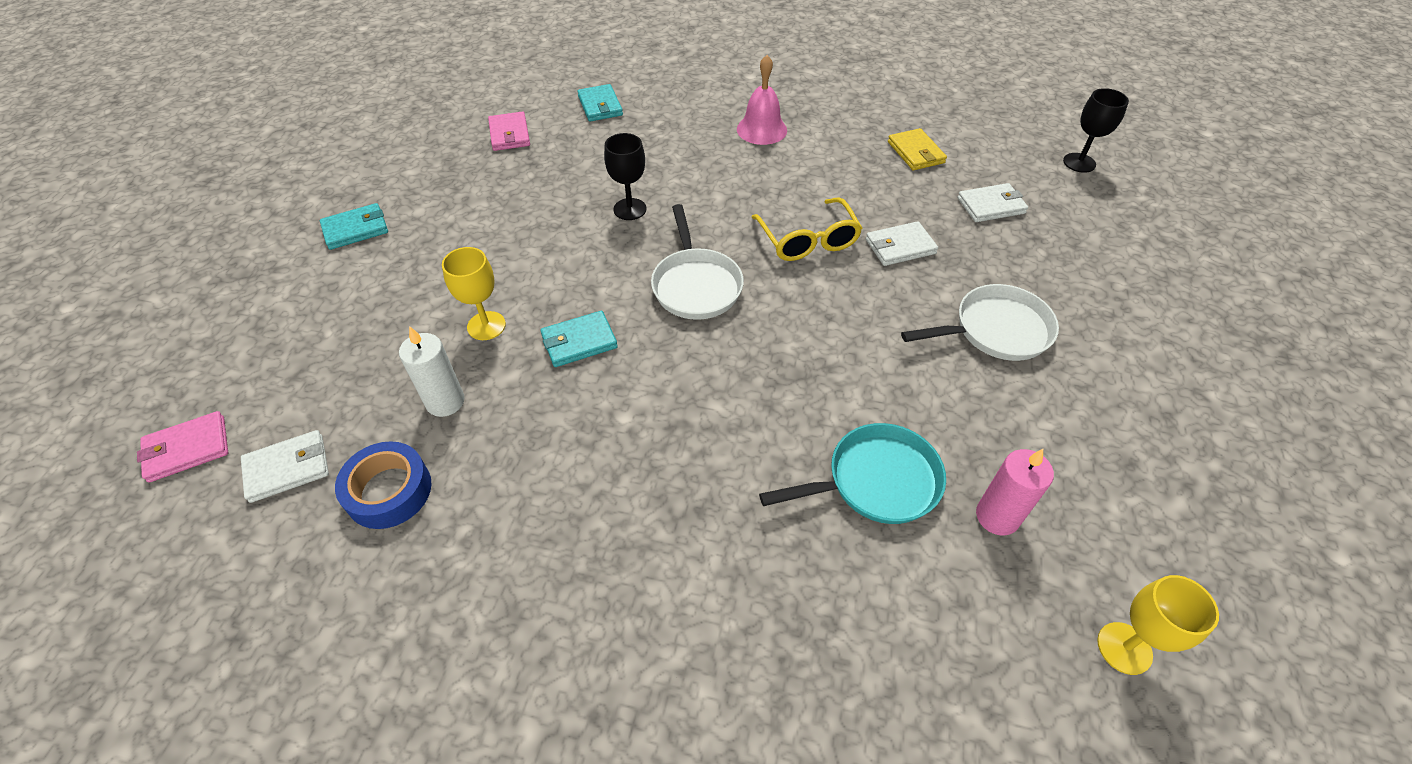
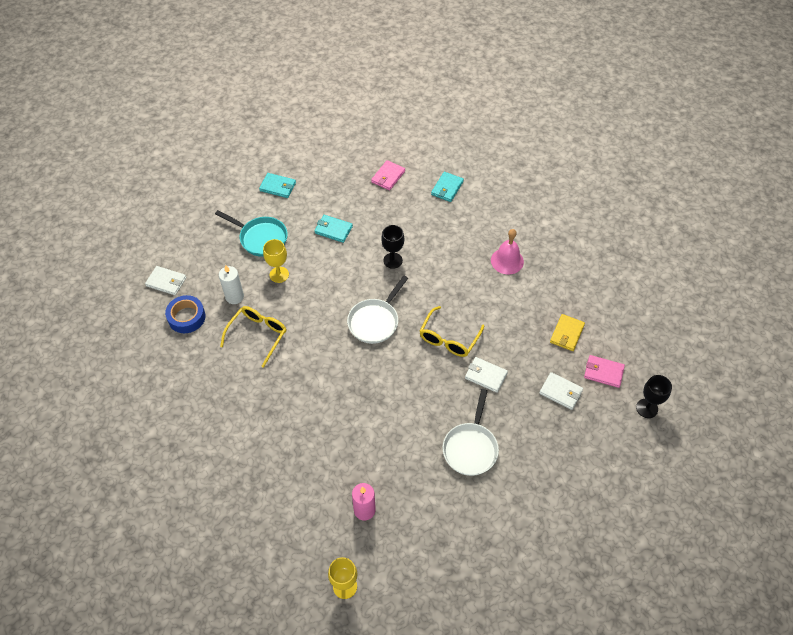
camera: 45 degrees right, 5 degrees up
(187, 449) = (145, 248): pink wallet -> pink wallet (603, 372)
(547, 423) = (258, 335): none -> yellow glasses
(579, 342) = (303, 310): turquoise wallet -> turquoise wallet (333, 230)
(876, 481) = (339, 458): turquoise pan -> turquoise pan (261, 238)
(996, 330) = (470, 448): white pan -> white pan turned 75 degrees clockwise

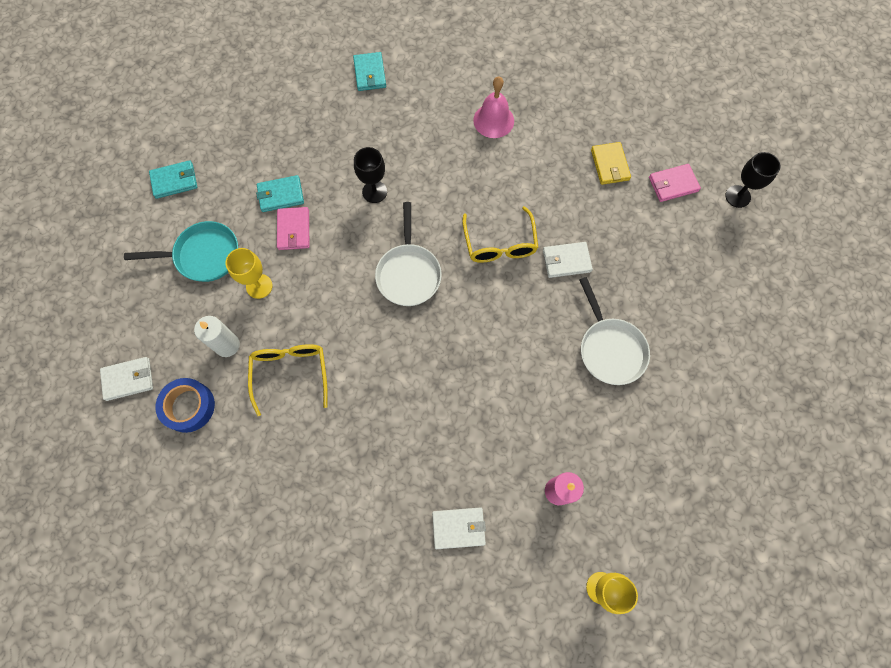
camera: 35 degrees left, 15 degrees up
(388, 177) = (294, 96): pink wallet -> pink wallet (294, 230)
(561, 392) = (649, 231): white wallet -> white wallet (458, 528)

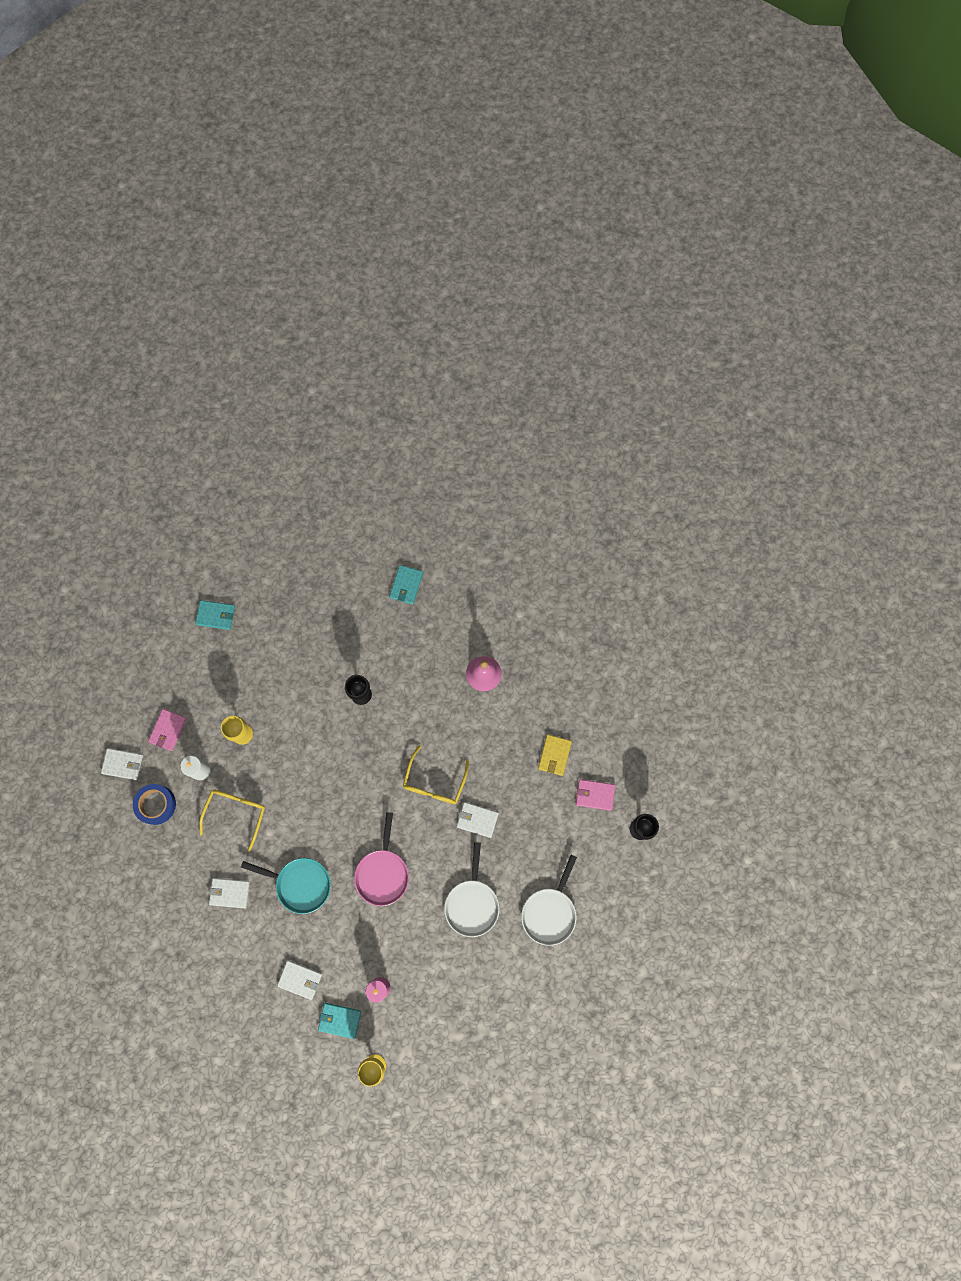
camera: 25 degrees right, 5 degrees up
(203, 255) = (212, 689): turquoise pan -> turquoise pan (300, 884)
(281, 195) = (289, 664): turquoise wallet -> turquoise wallet (339, 1020)
(294, 230) = (287, 699): pink wallet -> pink wallet (168, 730)
(324, 466) = (229, 893): none -> white wallet
(408, 273) = (355, 774): white pan -> white pan (550, 912)
(493, 362) = (382, 873): none -> pink pan

